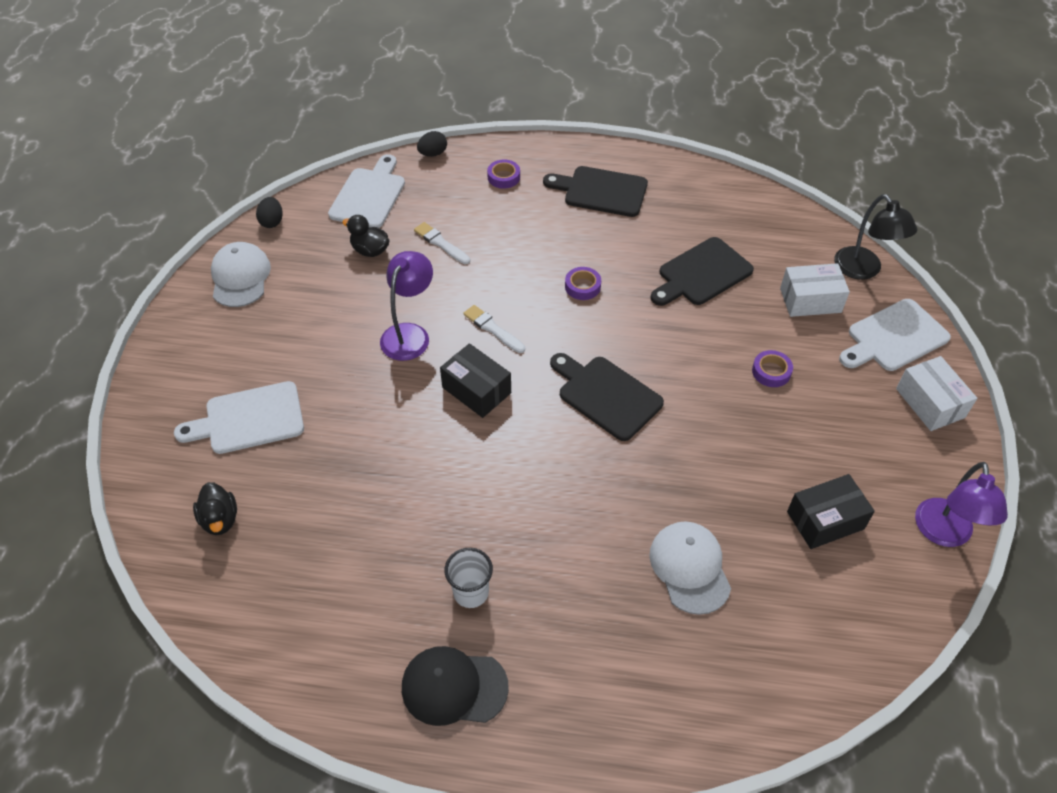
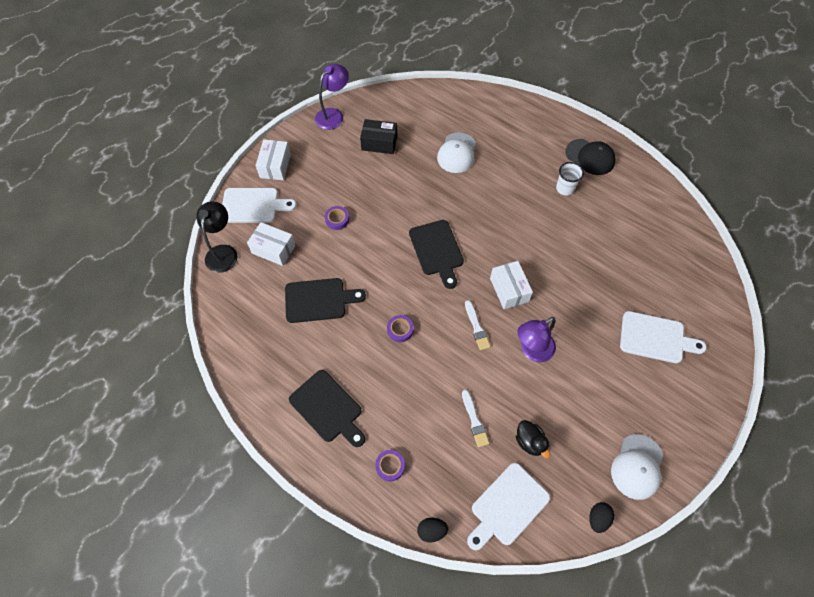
camera: 150 degrees left, 10 degrees up
(220, 519) = (684, 282): black duck -> none
(476, 390) = (509, 290): black box -> white box

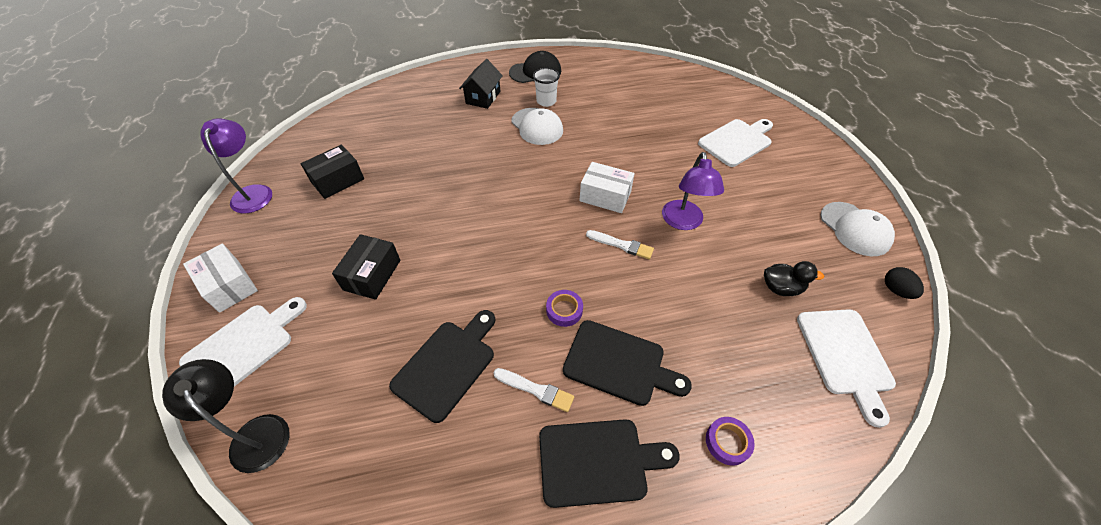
camera: 50 degrees left, 10 degrees down
(273, 249) = (327, 367): white box -> none
(337, 219) = (372, 275): purple tape -> black box
(431, 531) = (839, 454): black egg -> none
(437, 250) = (507, 218): black cutting board -> black cutting board (619, 363)
(457, 153) = (426, 137): white cap -> white cap (537, 126)
(474, 420) = (725, 317): white brush -> white brush (536, 390)
(527, 150) = (483, 97): none -> black house

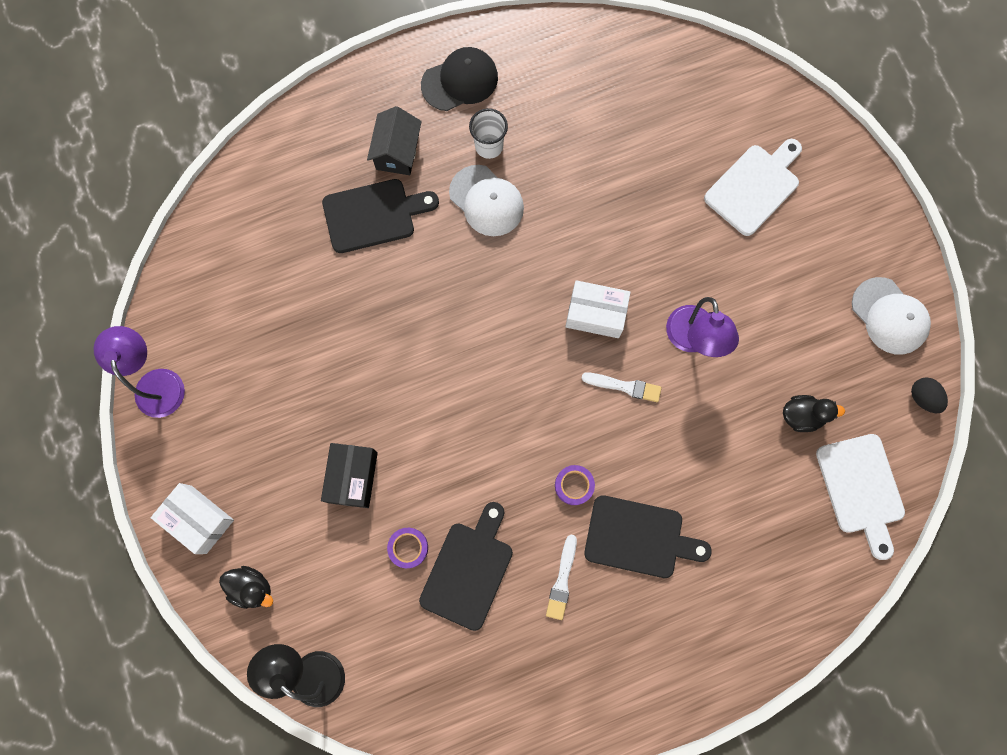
camera: 10 degrees left, 25 degrees up
(243, 346) = (252, 587): white cutting board -> black duck
(337, 180) = (254, 344): black box -> none
(536, 390) = (562, 580): white brush -> white brush turned 90 degrees clockwise
(598, 461) = (631, 638): black cutting board -> black cutting board (374, 215)
(727, 442) = (746, 599): purple tape -> purple tape (408, 547)

